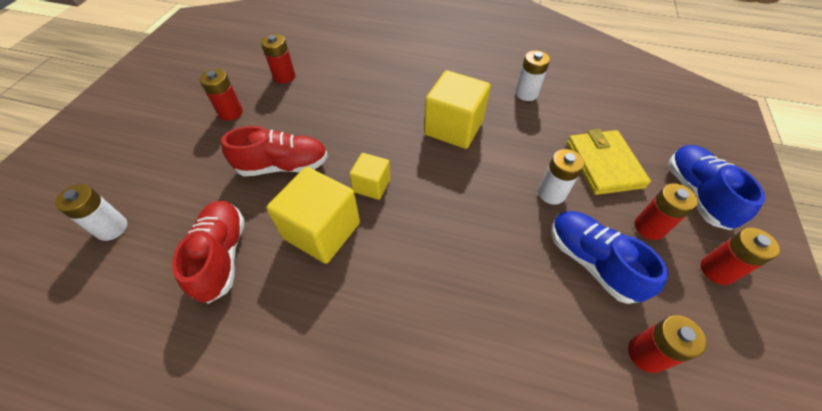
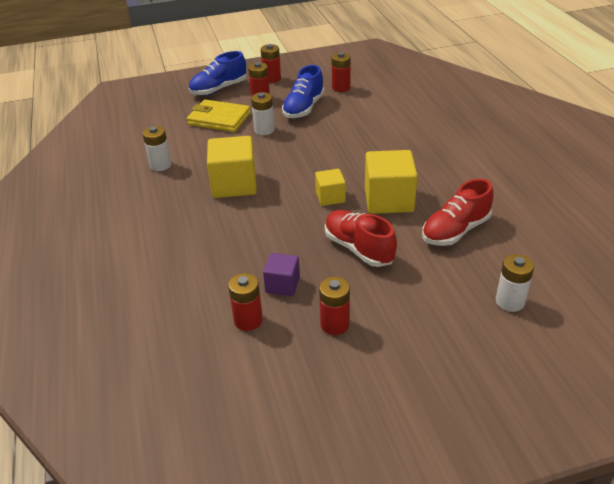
camera: 120 degrees left, 15 degrees down
(296, 104) = (282, 285): none -> purple cube
(603, 164) = (219, 119): yellow wallet -> yellow wallet turned 60 degrees clockwise

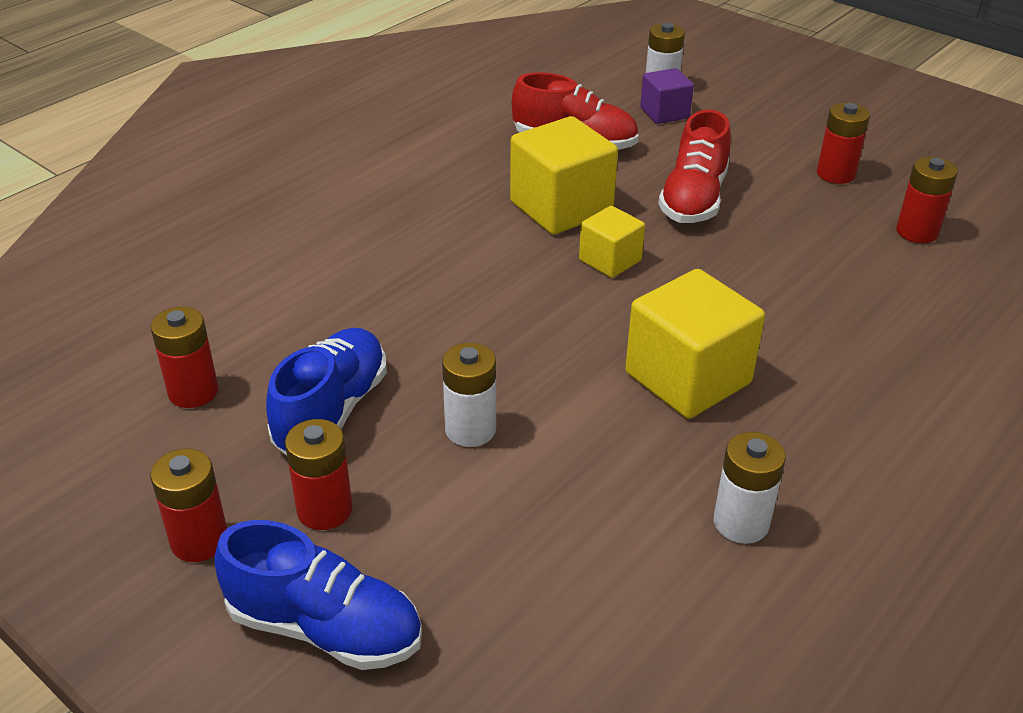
camera: 125 degrees left, 0 degrees up
(219, 119) = (480, 533): yellow wallet -> none
(282, 285) = (831, 231): purple cube -> purple cube (664, 113)
(303, 108) = (331, 411): blue shoe -> blue shoe turned 60 degrees counterclockwise

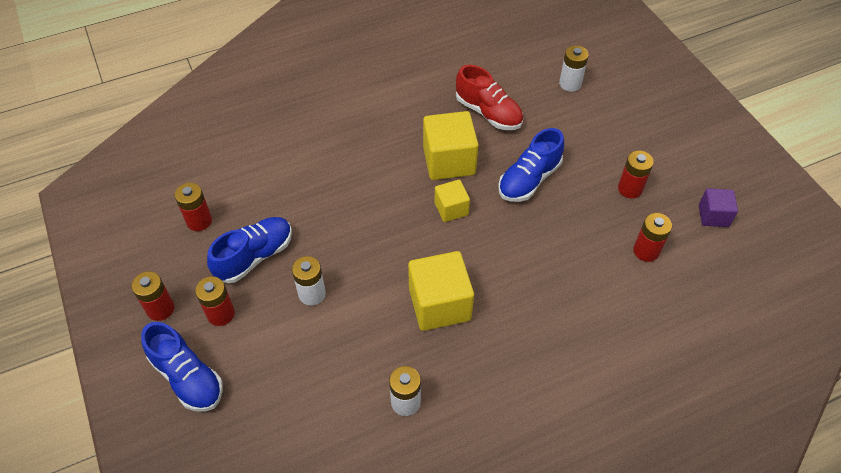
camera: 25 degrees right, 15 degrees up
(664, 113) = (558, 105): purple cube -> purple cube (713, 216)
(693, 199) = (529, 179): red shoe -> blue shoe

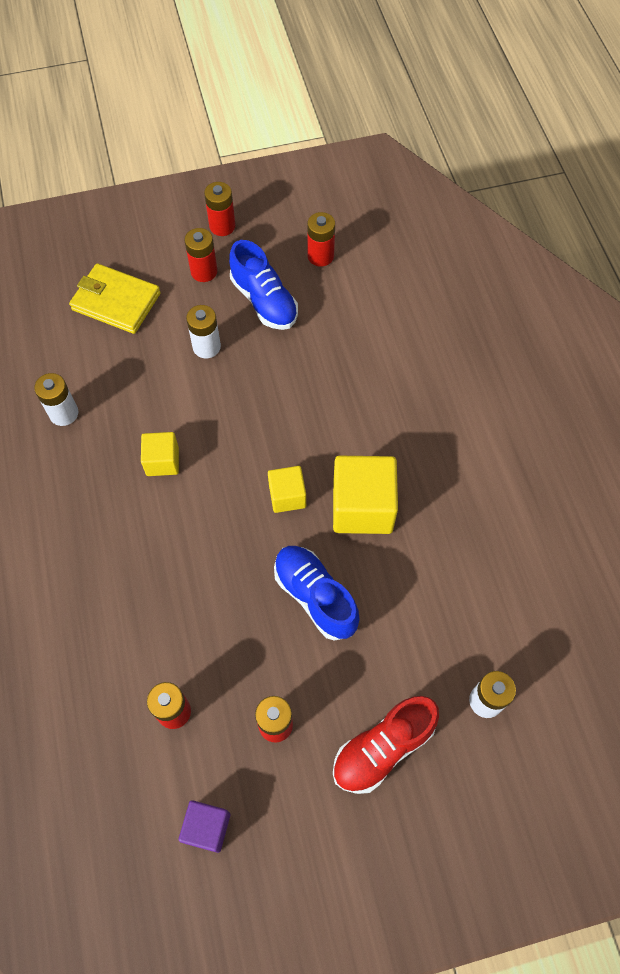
camera: 100 degrees right, 10 degrees up
(187, 377) = (144, 246): blue shoe -> none
(264, 387) = (116, 301): none -> yellow wallet
(439, 304) = (162, 461): yellow cube -> yellow cube, size x0.56
(488, 113) = (440, 572): red shoe -> red shoe (383, 748)

